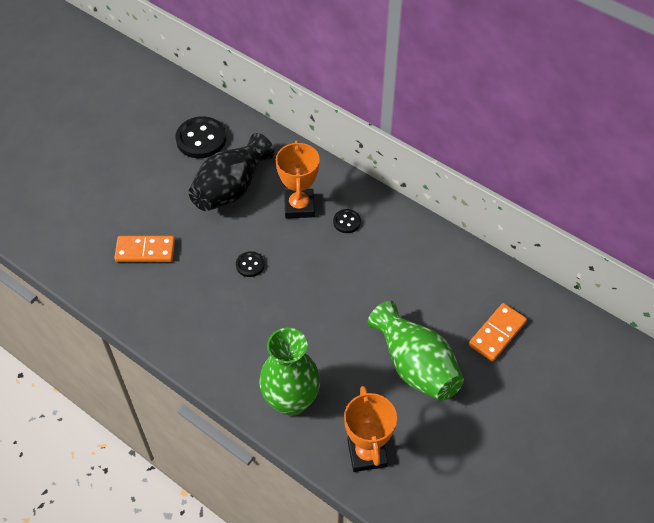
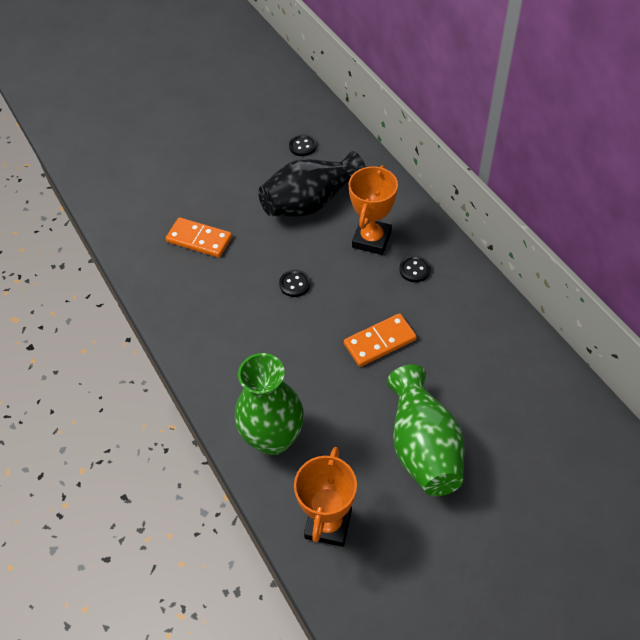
camera: 25 degrees right, 0 degrees up
(201, 139) = (302, 146): black button -> black button, size x0.52
(497, 333) = (532, 442): orange domino -> orange domino (379, 342)

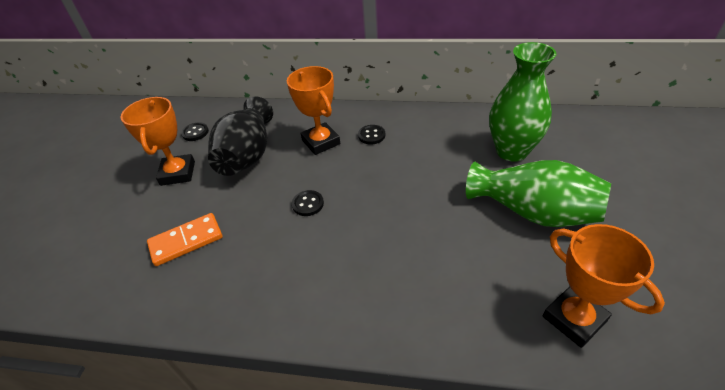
camera: 50 degrees left, 10 degrees down
(252, 176) = (178, 173): none -> orange trophy
(273, 438) = (448, 308): green vase -> green vase (511, 151)
(379, 342) = (414, 185): orange domino -> none

